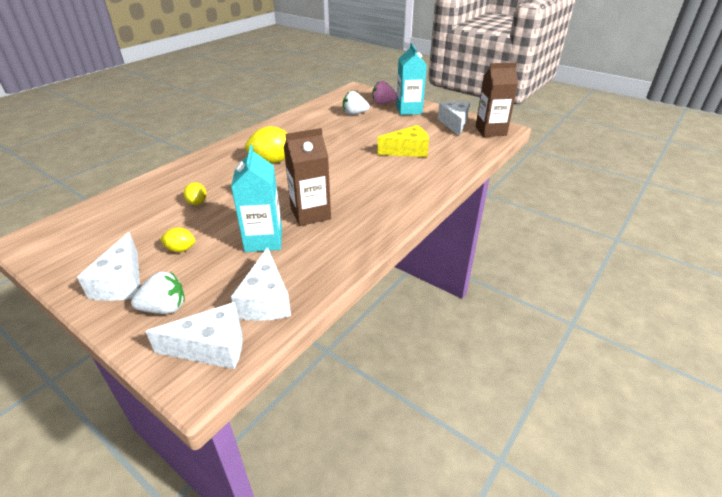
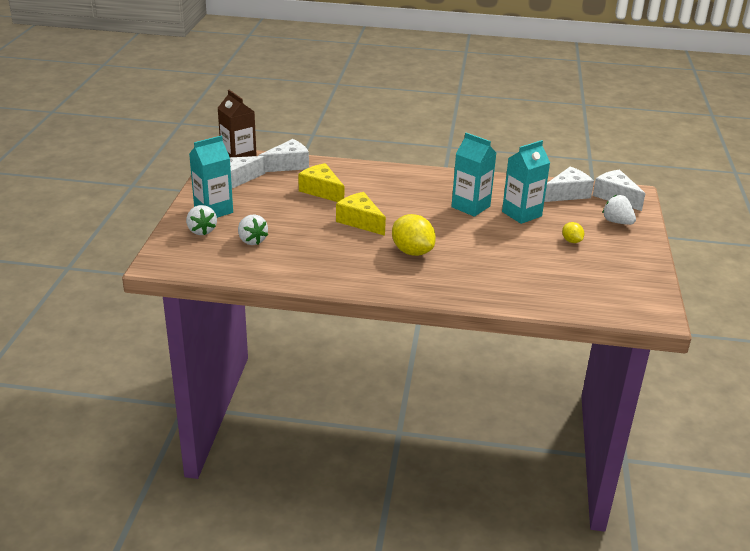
camera: 120 degrees left, 5 degrees down
(122, 282) = (624, 247): white cheese -> white cheese (288, 165)
(197, 202) = (517, 261): yellow lemon -> none
(310, 214) = (470, 207): brown carton -> turquoise carton
(341, 153) = (360, 221): none -> yellow cheese
(383, 103) = (201, 231): pink strawberry -> white strawberry

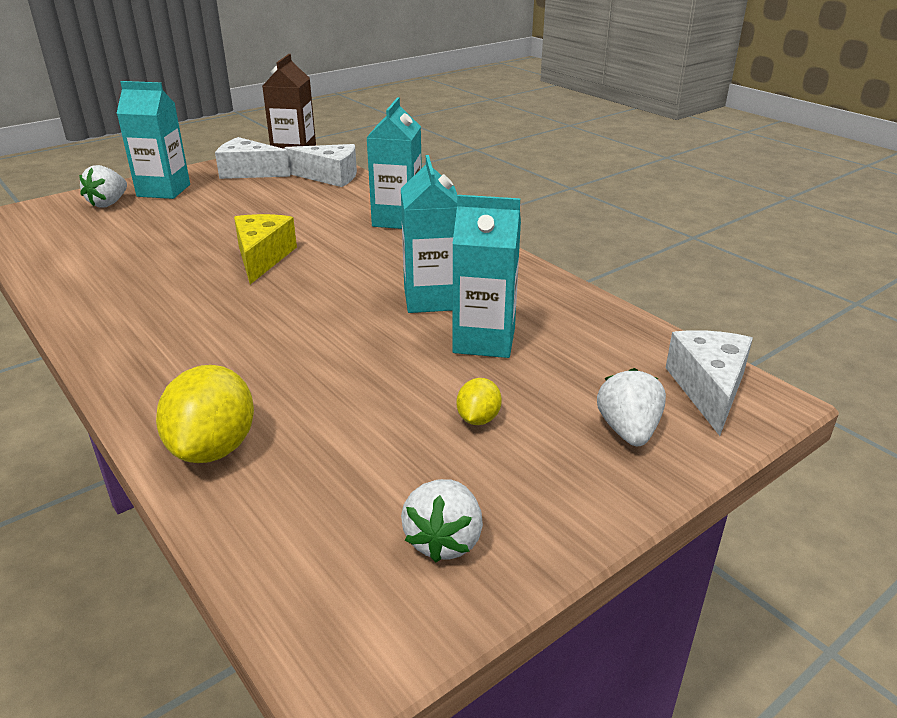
camera: 45 degrees right, 0 degrees up
(252, 240) = (121, 230): white strawberry -> white strawberry (444, 540)
(322, 191) = (301, 212): yellow cheese -> none
(377, 176) = (397, 220): none -> turquoise carton
(412, 252) = (232, 318): yellow lemon -> yellow lemon (214, 448)
(567, 194) = (622, 346): white cheese -> none

